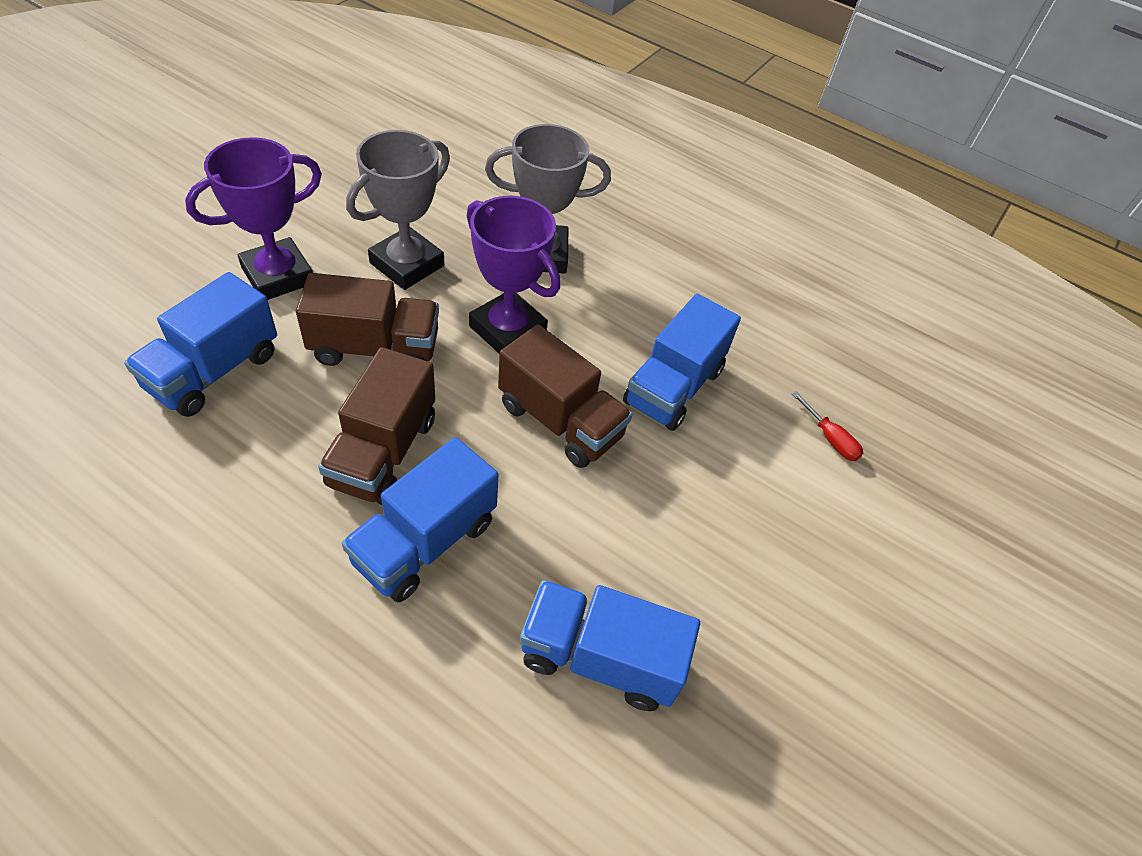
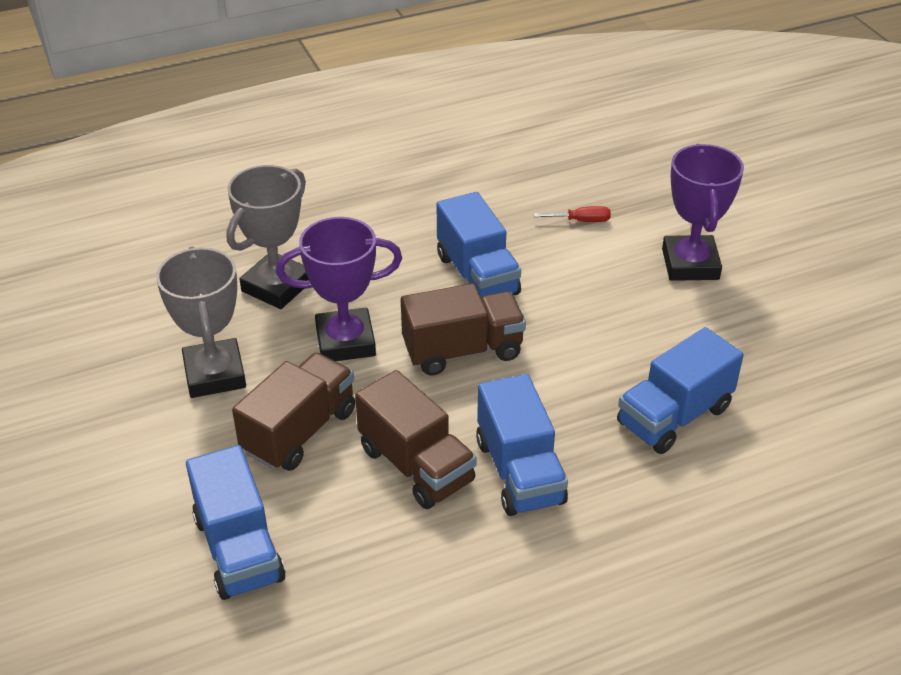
camera: 50 degrees left, 10 degrees down
(278, 276) = (152, 467): purple trophy -> purple trophy (690, 264)

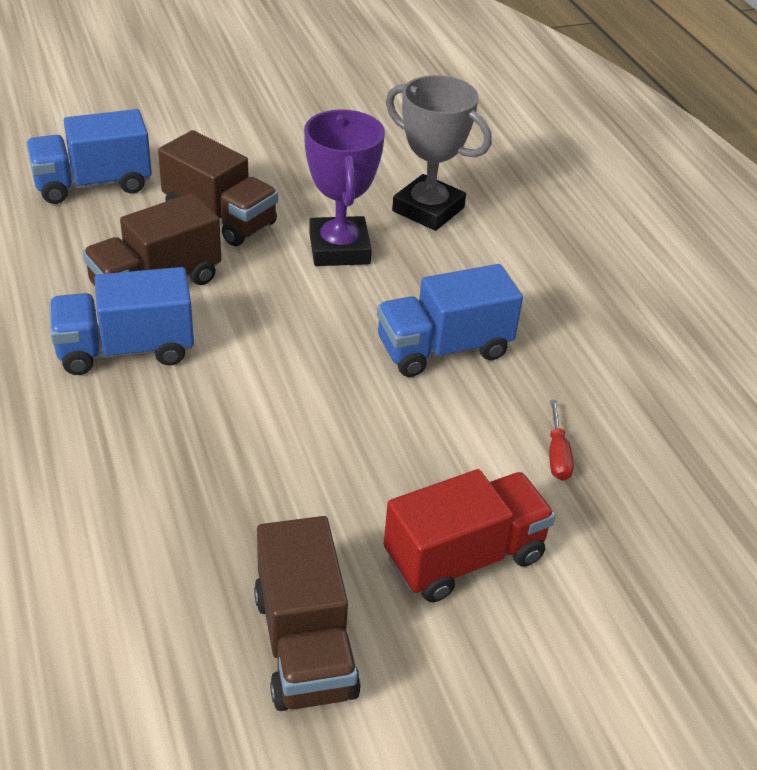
camera: 90 degrees right, 0 degrees up
(214, 374) = (304, 174): grey trophy -> none
(462, 350) = (314, 326): brown truck -> brown truck (305, 645)
(674, 416) = (173, 486): blue truck -> none
(690, 264) = (464, 557): purple trophy -> red truck

